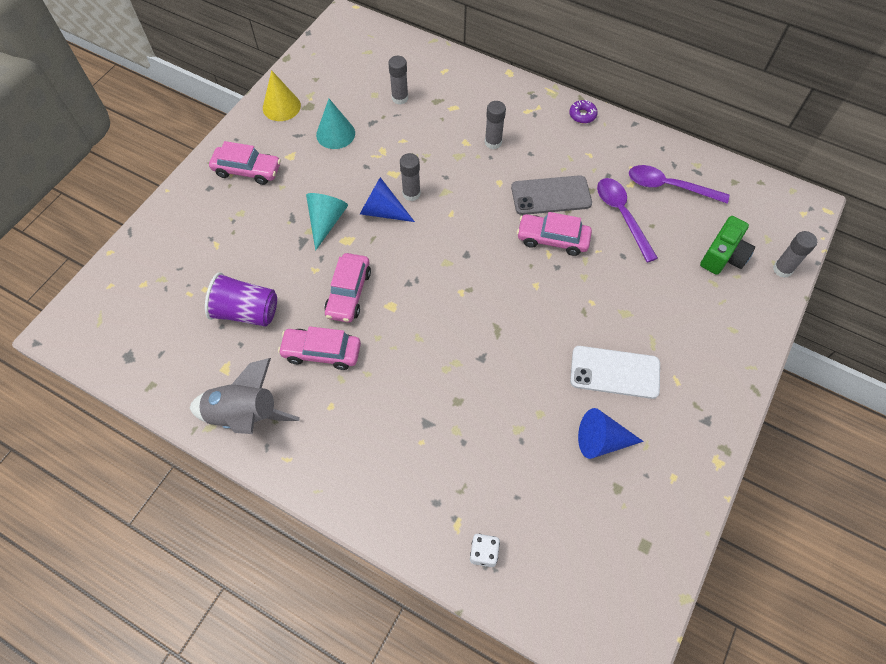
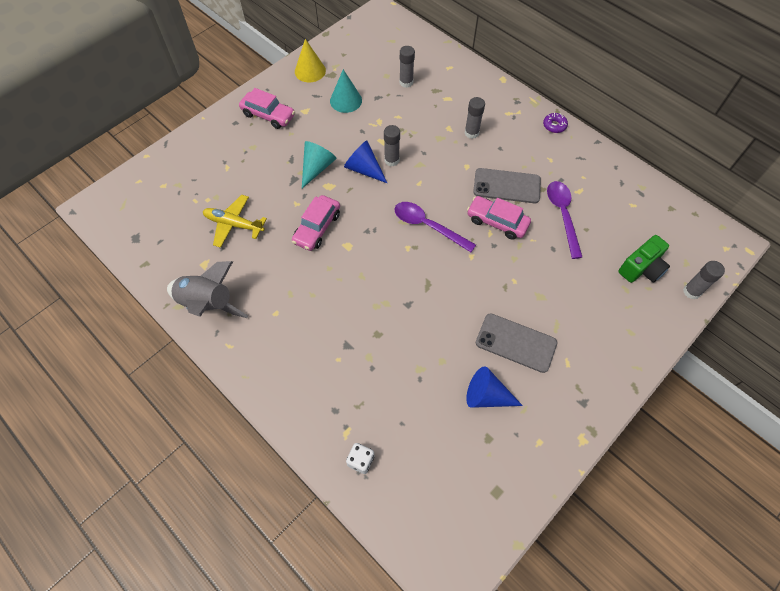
camera: 15 degrees right, 0 degrees up
(246, 312) = (234, 224): purple cup -> yellow plane
(322, 352) = (282, 269): pink car -> none
(614, 372) = (516, 343): white phone -> grey phone
(669, 186) = (611, 200): purple spoon -> purple spoon (428, 226)

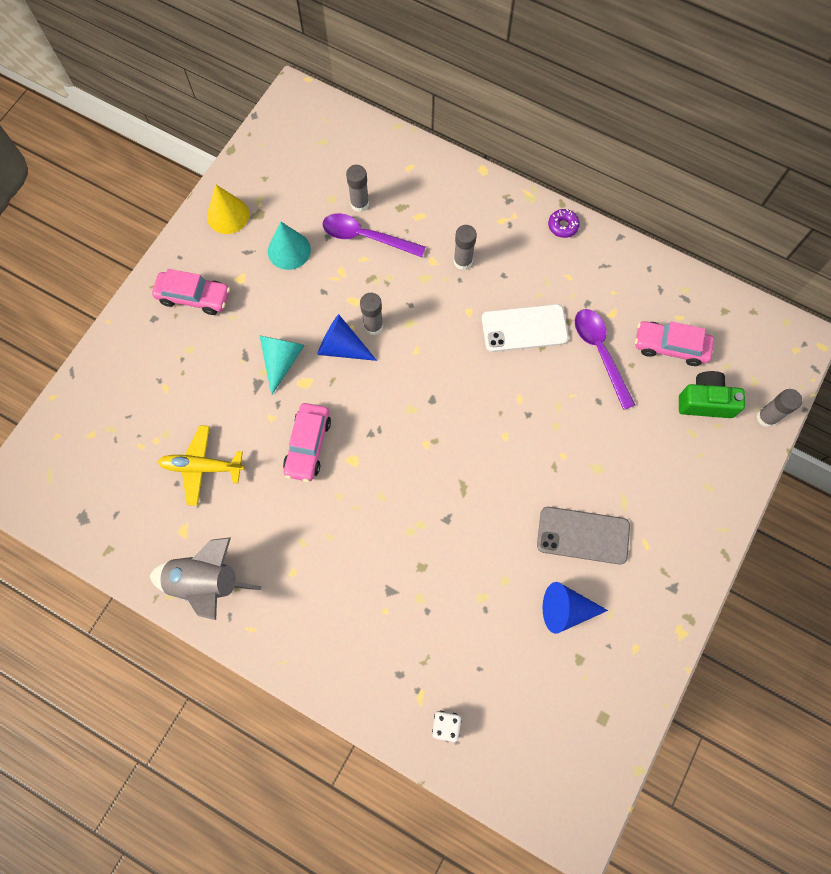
camera: 15 degrees left, 10 degrees up
(428, 226) = (443, 408): purple spoon -> purple spoon (366, 237)
(497, 222) = (524, 381): pink car -> pink car (670, 346)
(506, 186) = (524, 328): grey phone -> white phone
(641, 268) = (705, 401): green camera -> green camera turned 120 degrees counterclockwise

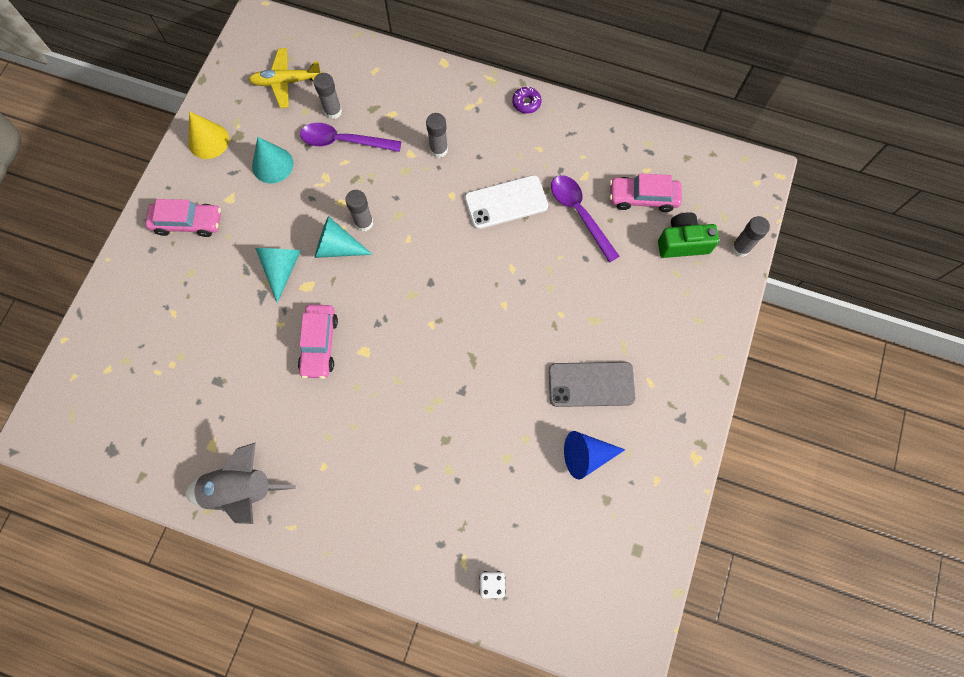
camera: 10 degrees left, 0 degrees up
(202, 467) = (220, 382): yellow plane -> yellow plane (286, 82)
(342, 347) = (337, 247): blue cone -> turquoise cone

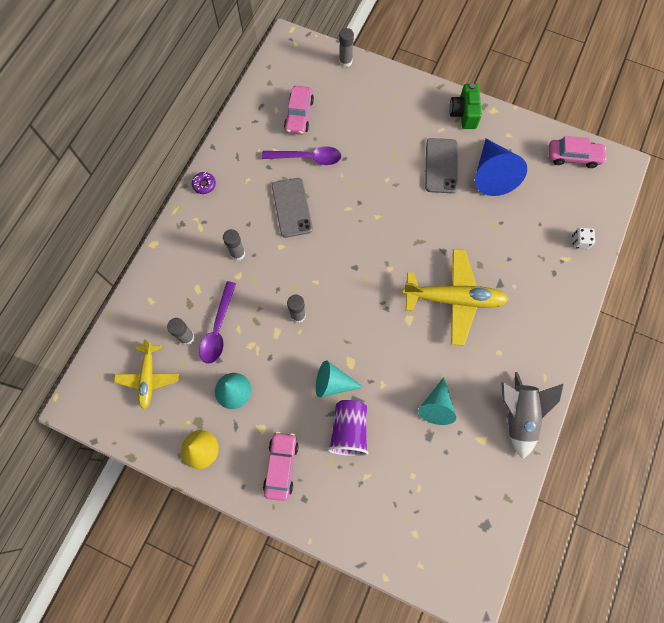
camera: 85 degrees left, 0 degrees up
(226, 290) = (349, 430): none -> purple cup
(319, 344) = (401, 353): pink car -> pink car (573, 157)
(337, 247) = (318, 337): turquoise cone -> turquoise cone (436, 406)
(394, 407) = (454, 299): none -> yellow plane
(506, 202) = (292, 207): white phone -> grey phone
(579, 214) = (307, 158): purple spoon -> purple spoon turned 150 degrees counterclockwise
(586, 456) = (492, 174): blue cone -> blue cone, size x1.53
(682, 243) = (338, 95): green camera -> green camera (464, 113)

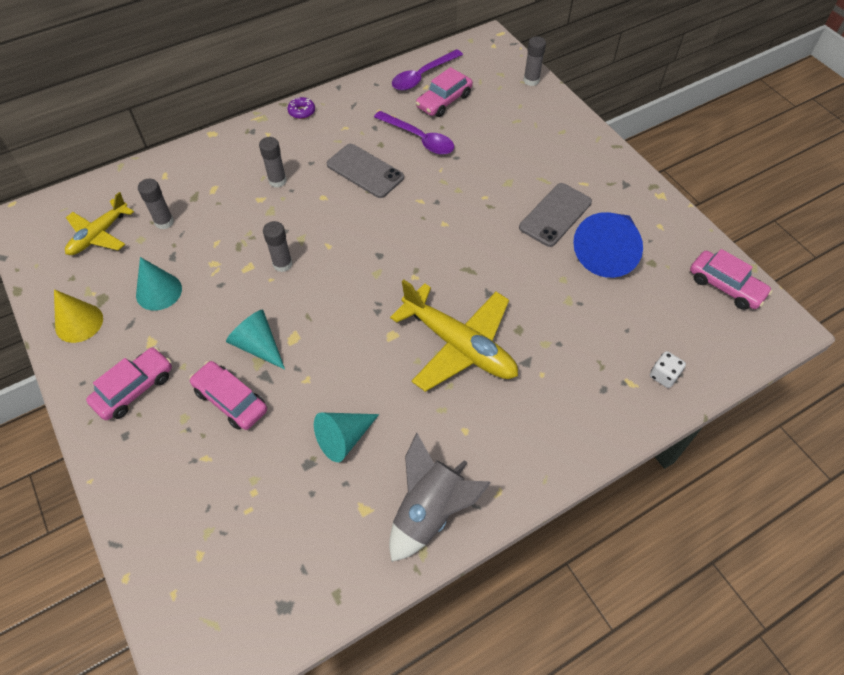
camera: 35 degrees right, 15 degrees down
(218, 329) = (198, 232): purple spoon -> purple spoon (422, 76)
(292, 207) = (365, 171): grey phone -> grey phone turned 75 degrees counterclockwise
(349, 430) = (231, 400): purple cup -> pink car
(464, 113) = (623, 181): green camera -> none

